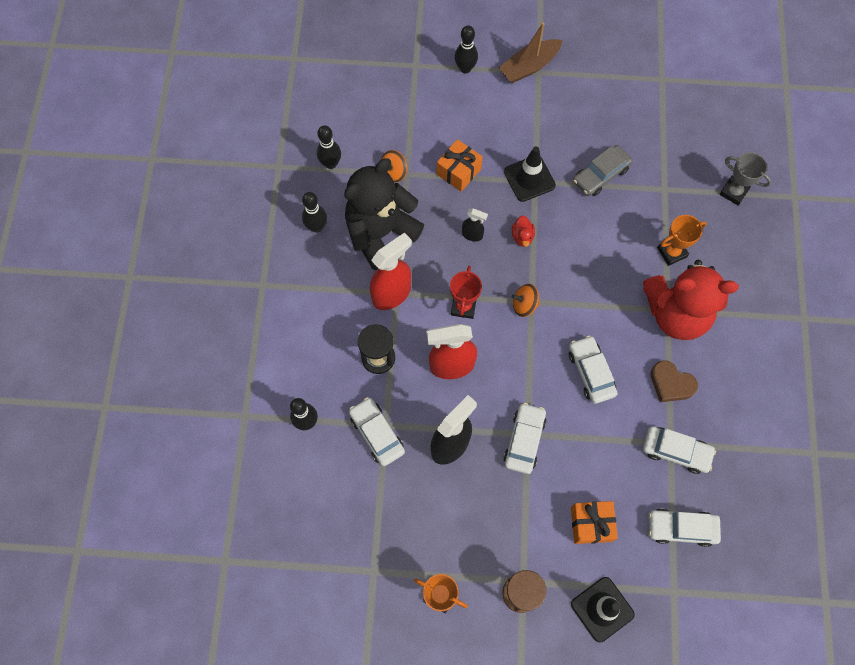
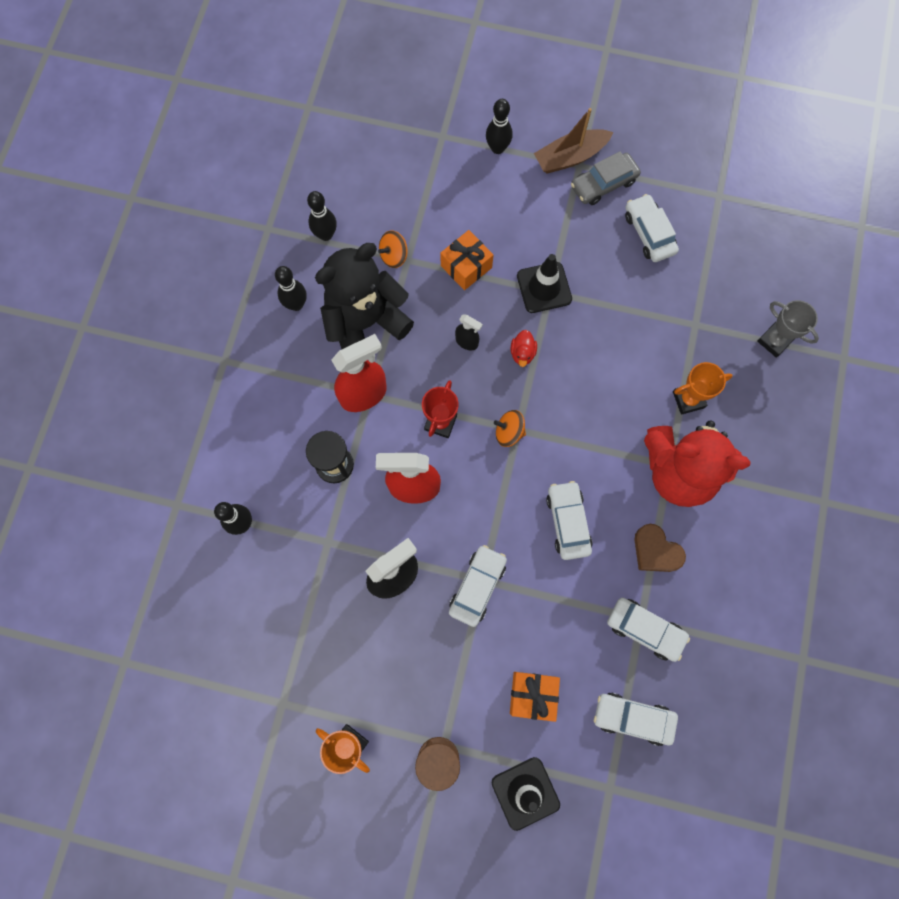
camera: 10 degrees right, 5 degrees up
(377, 433) = (316, 550): white car -> white car (649, 233)
(600, 175) = (626, 296): grey car -> grey car (603, 184)

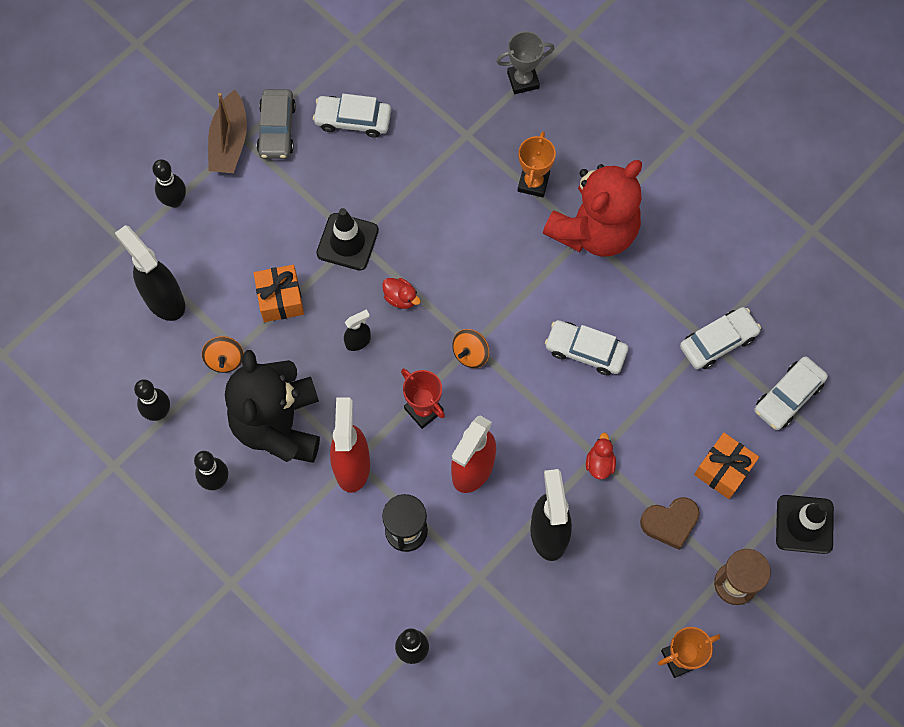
camera: 60 degrees left, 5 degrees down
(415, 187) = (164, 299): none -> black spray bottle
(477, 586) = (599, 463): white car -> red duck
(655, 551) = (654, 292): brown heart -> brown heart (670, 523)

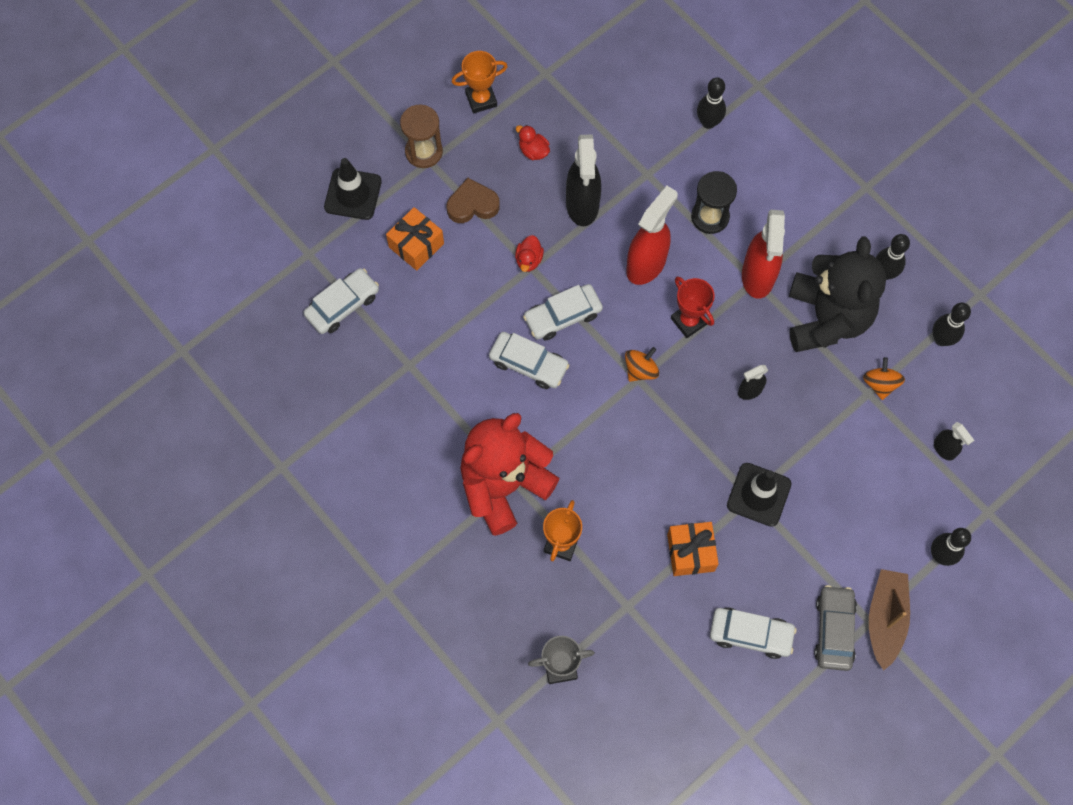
camera: 175 degrees left, 0 degrees up
(164, 299) = (944, 449): black spray bottle -> black spray bottle, size x0.50
(280, 299) = (827, 440): orange gift -> orange gift (691, 552)
(401, 298) = (706, 431): red duck -> red duck (533, 151)
(718, 342) = (399, 362): white car -> white car (562, 316)

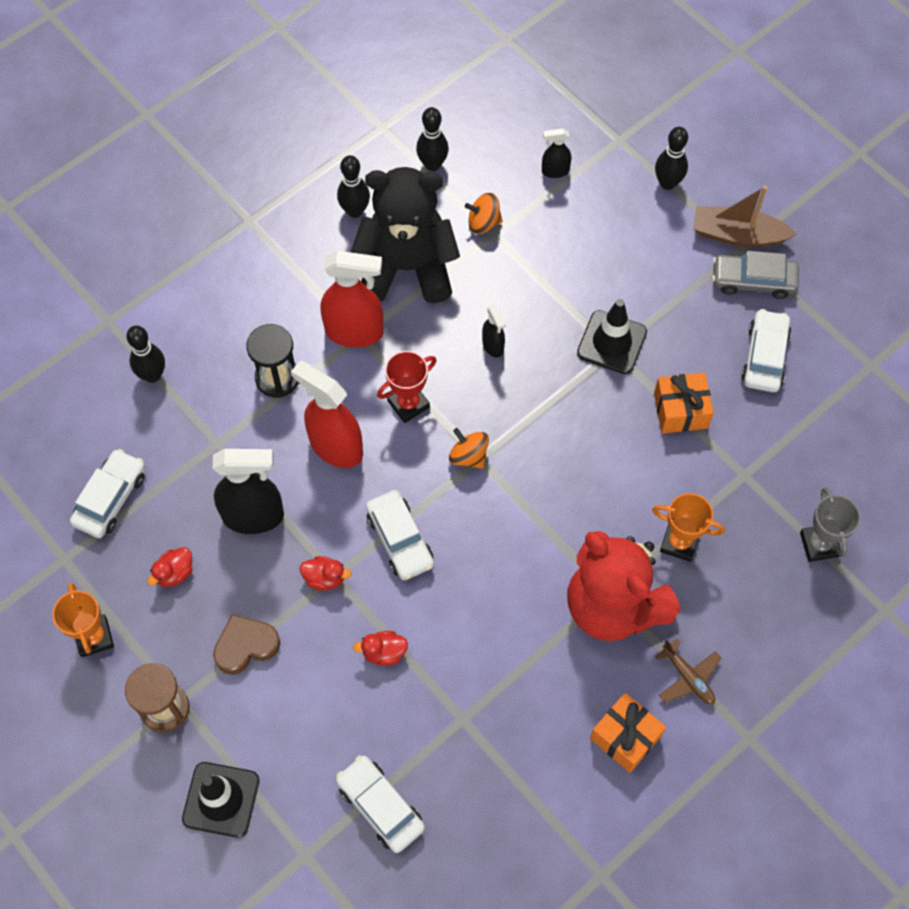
camera: 90 degrees left, 5 degrees down
(416, 245) = (299, 715): orange gift -> orange gift (625, 737)
(439, 543) = (688, 677): none -> brown plane
(465, 305) = (384, 652): none -> red duck
(472, 205) = (246, 646): brown heart -> brown heart turned 75 degrees clockwise
(528, 364) = (461, 578): white car -> white car (110, 498)
(944, 449) = (555, 171): black spray bottle -> black spray bottle turned 150 degrees counterclockwise

